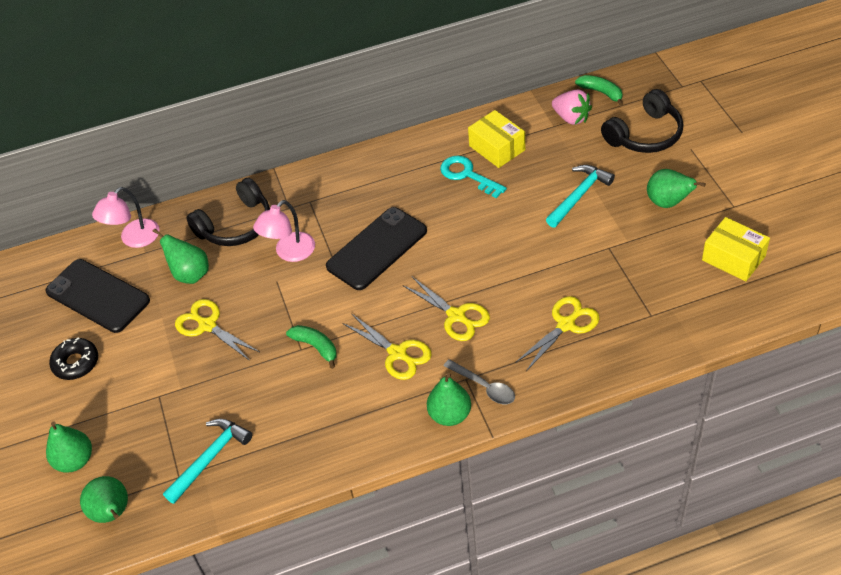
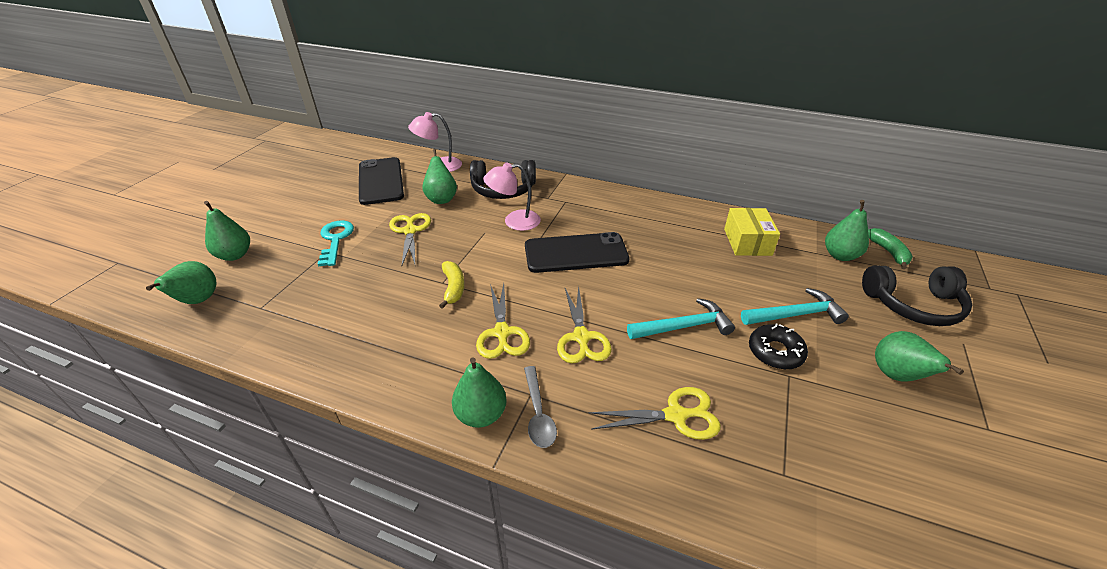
camera: 35 degrees right, 10 degrees down
(76, 363) = (319, 206): black donut -> black donut (775, 352)
(210, 458) = (292, 310): turquoise hammer -> turquoise hammer (683, 326)
(316, 347) = (453, 288): green banana -> yellow banana
(467, 175) = (702, 246): turquoise key -> turquoise key (335, 239)
(571, 118) = (840, 255): pink strawberry -> green pear
(733, 258) = (950, 485): yellow box -> none

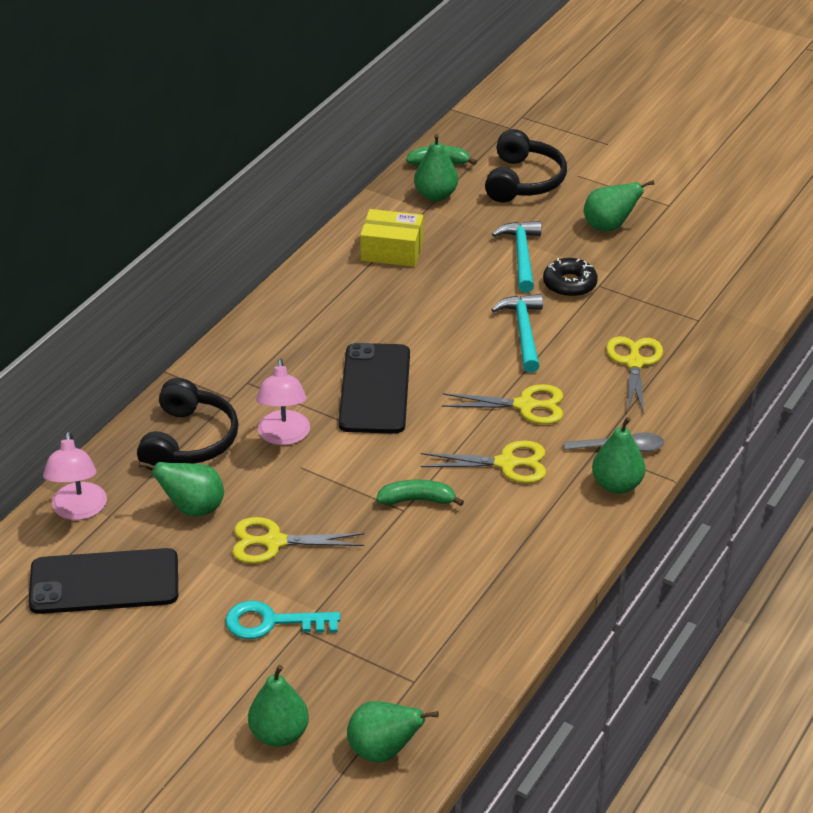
camera: 80 degrees left, 0 degrees up
(453, 288) = (417, 500): yellow banana -> green banana

